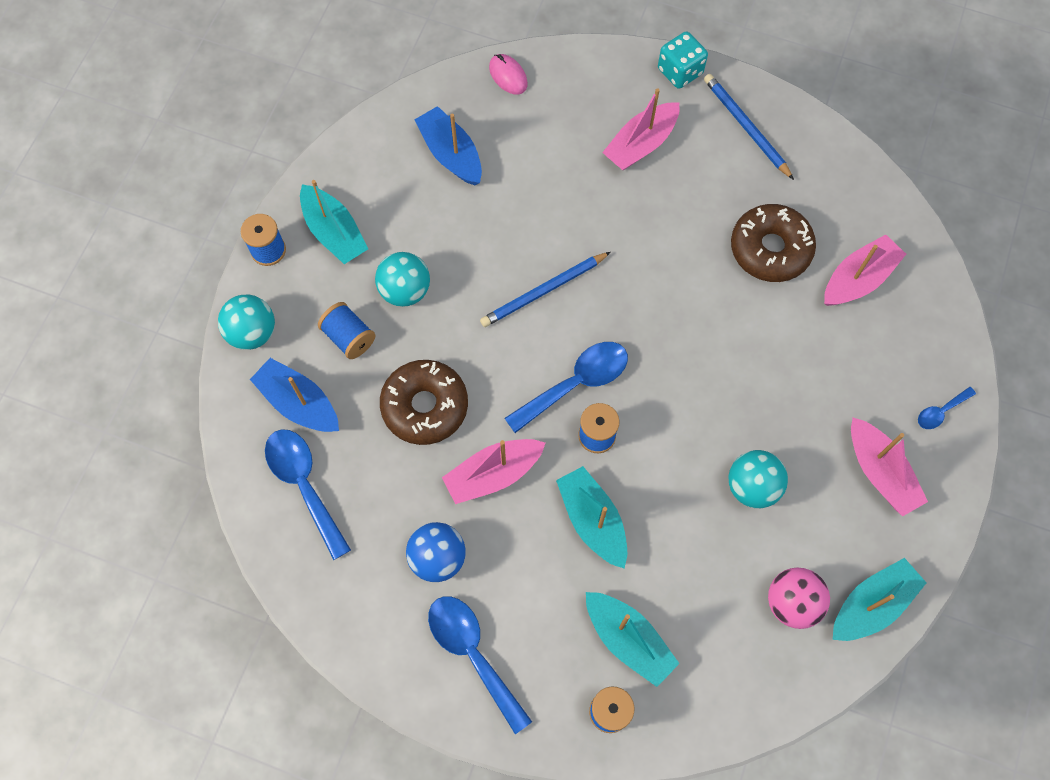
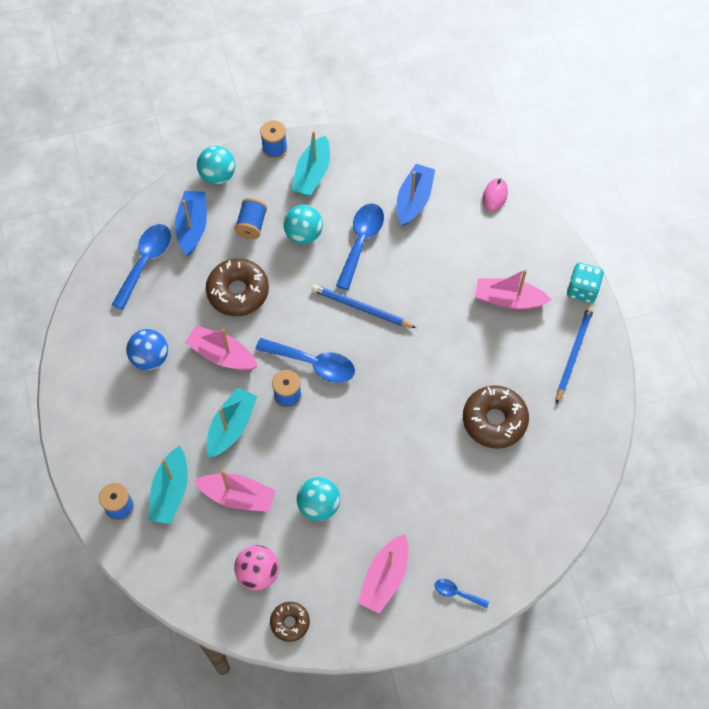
camera: 55 degrees right, 5 degrees down
(473, 654) = (106, 412): blue spoon -> blue spoon (361, 242)
(858, 279) = (515, 487): pink boat -> pink boat (237, 496)
(871, 604) = (290, 623): turquoise boat -> brown donut

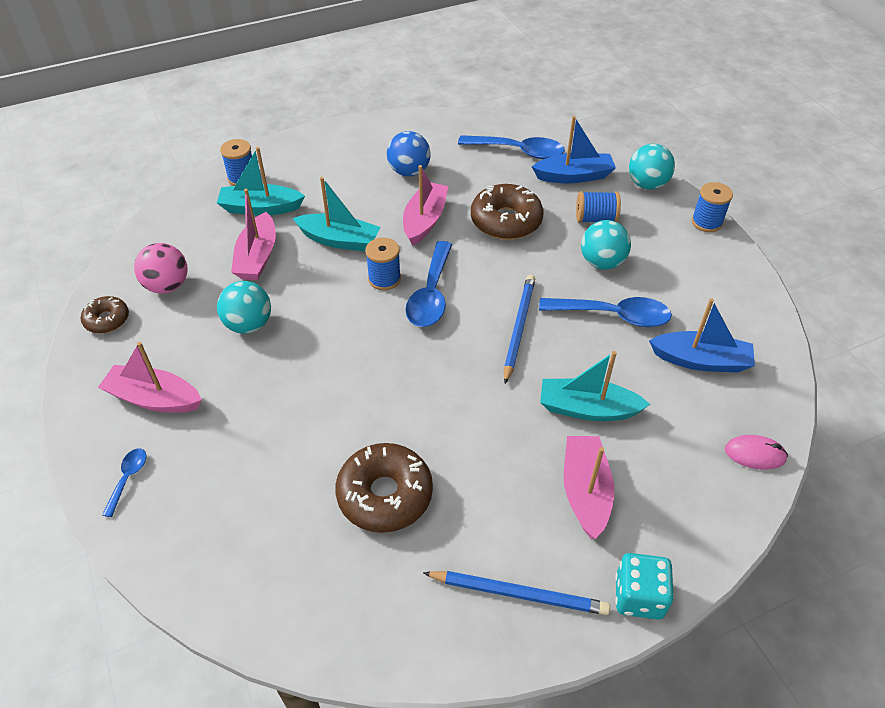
camera: 80 degrees right, 15 degrees down
(312, 174) = (689, 258): turquoise boat -> turquoise boat (587, 409)

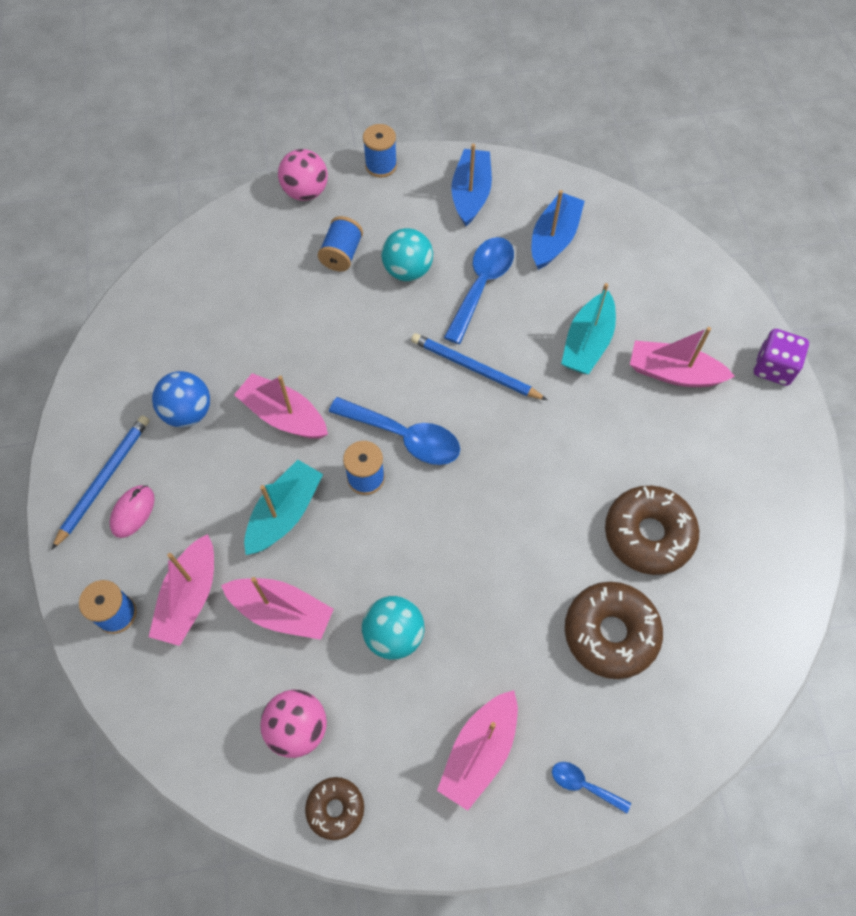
camera: 75 degrees left, 15 degrees up
(260, 208) = (189, 597): turquoise boat -> pink boat
(506, 221) = (314, 336): brown donut -> brown donut (610, 633)
(518, 151) = (199, 290): blue spoon -> none
(519, 593) = (760, 451): blue pencil -> blue pencil (104, 480)
(574, 176) = (265, 251): blue boat -> blue boat (471, 194)
(638, 596) = (773, 367): turquoise dice -> purple dice
(647, 184) = (305, 192): turquoise ball -> pink ball
(755, 454) = (659, 241): pink mouse -> pink mouse (133, 512)

